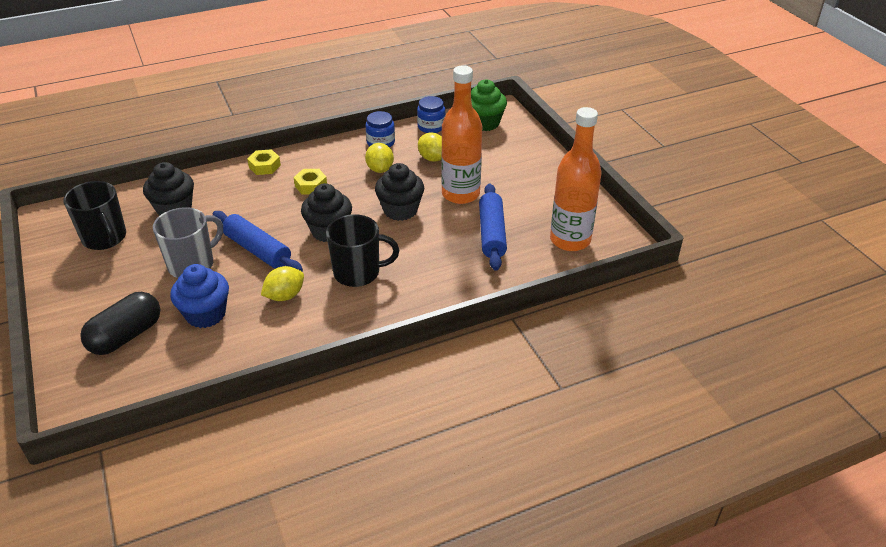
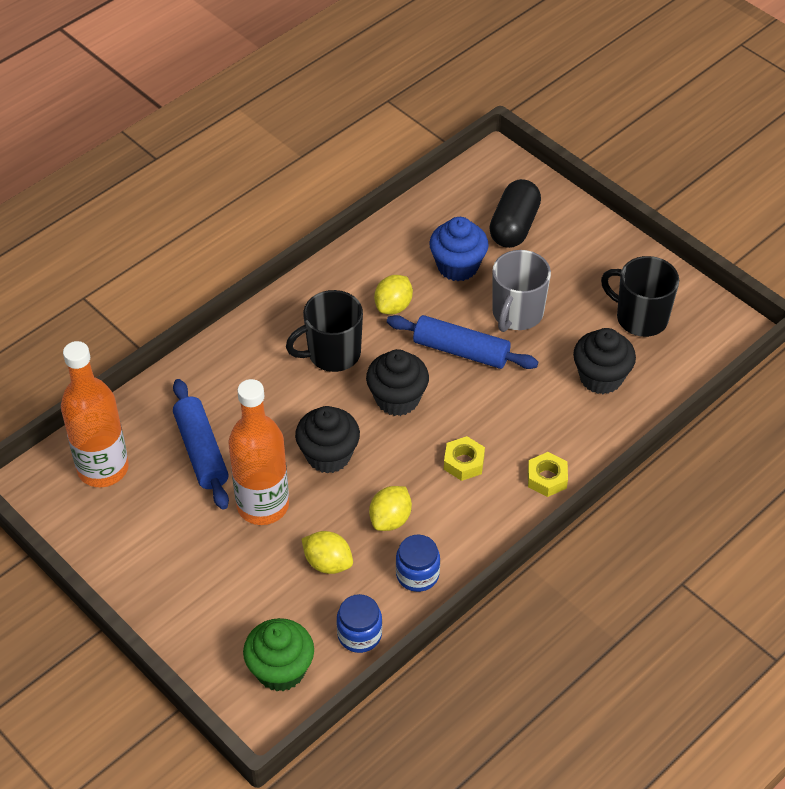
camera: 160 degrees right, 10 degrees up
(380, 169) = (390, 519): yellow lemon -> yellow lemon turned 60 degrees clockwise

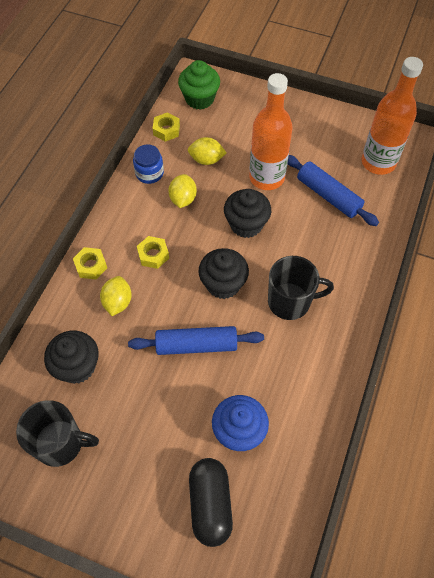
camera: 155 degrees right, 10 degrees up
(332, 354) = (290, 301): black mug -> black mug turned 45 degrees clockwise
(359, 634) = (166, 130): blue jar -> yellow nut
(393, 306) = (270, 365): yellow lemon -> yellow lemon (117, 302)
(517, 314) = (167, 401): grey mug -> none

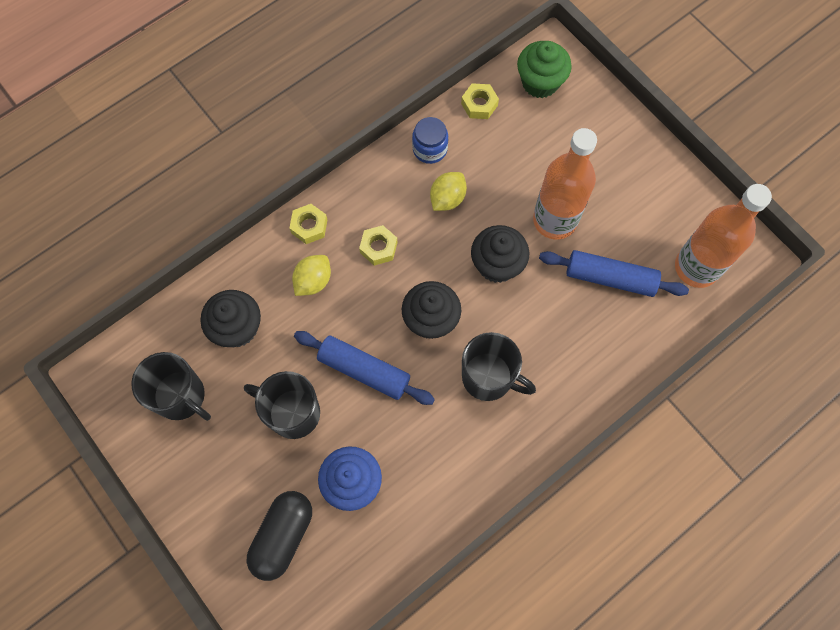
camera: 30 degrees right, 10 degrees up
(160, 405) = (292, 413): none -> black mug
(206, 160) = (501, 164): yellow lemon -> none
(328, 196) = (610, 278): blue rolling pin -> blue rolling pin turned 60 degrees counterclockwise

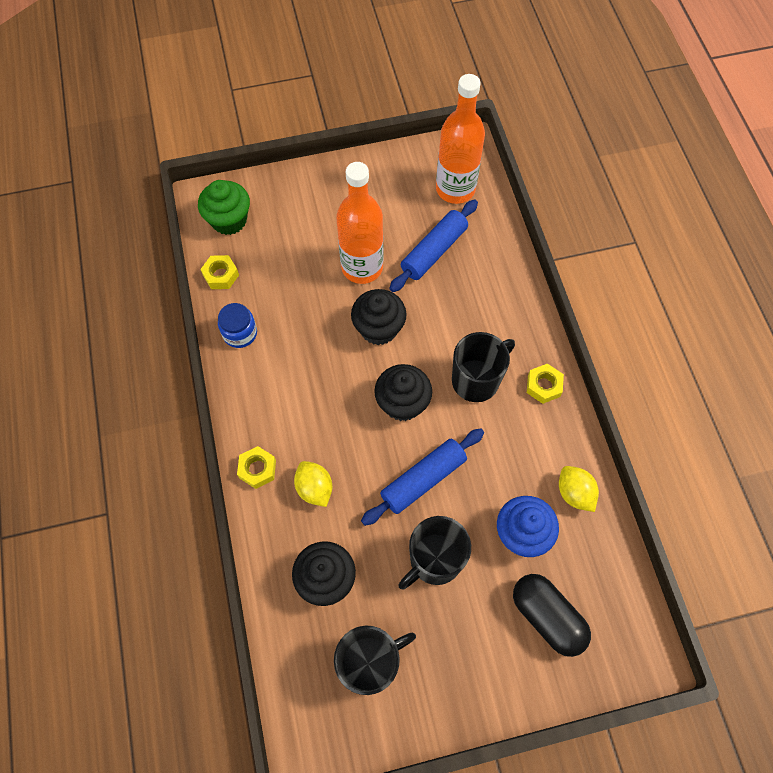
camera: 65 degrees left, 5 degrees down
(378, 247) = (312, 417): yellow nut -> yellow nut (543, 386)
(447, 199) = (296, 340): yellow lemon -> yellow lemon (574, 493)

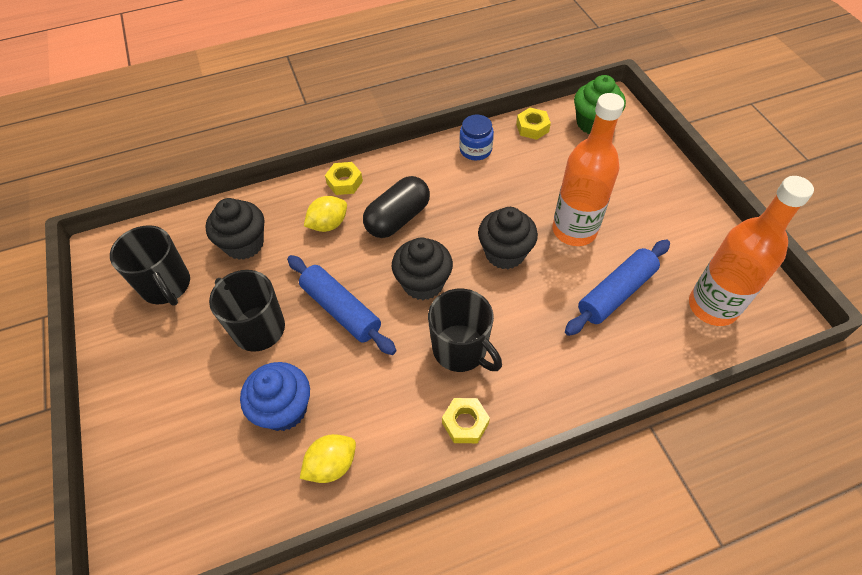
camera: 85 degrees right, 10 degrees down
(434, 251) = (616, 293): blue rolling pin -> blue rolling pin turned 75 degrees counterclockwise
(547, 617) = (192, 440): black capsule -> black capsule (398, 218)

